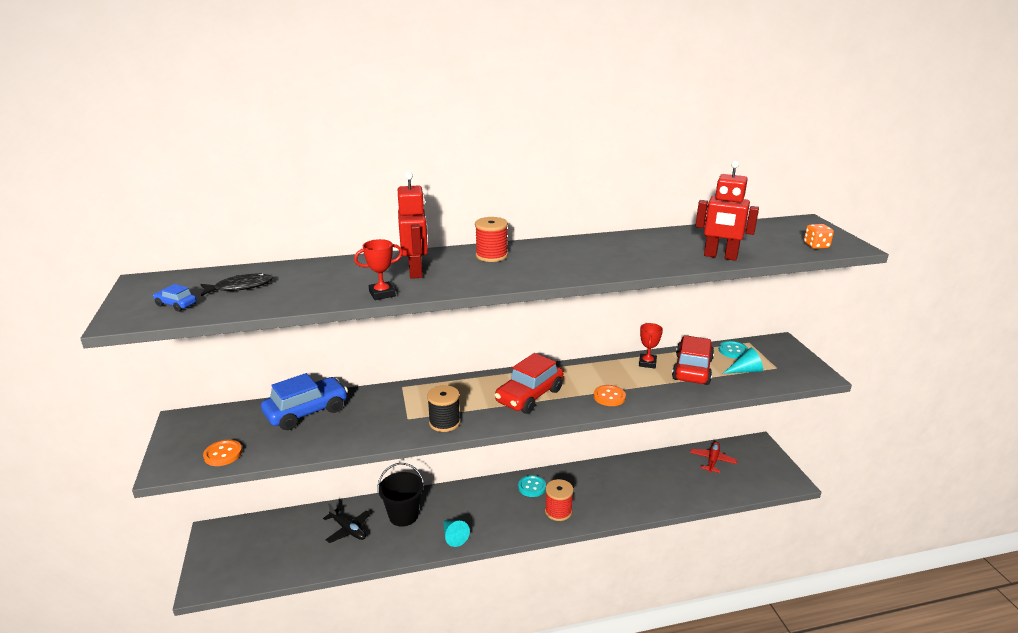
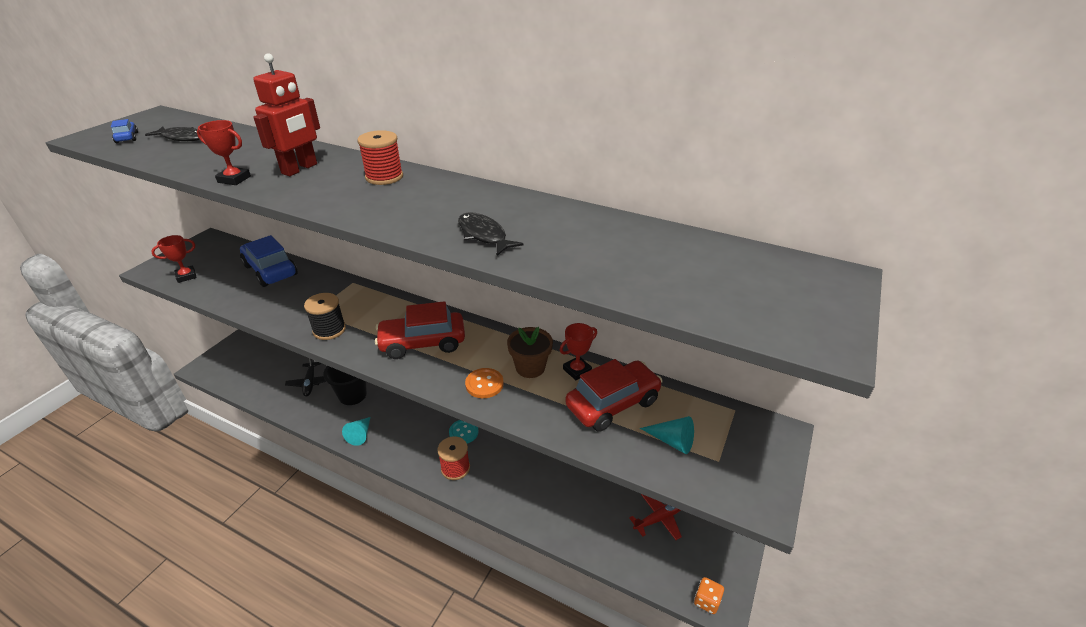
camera: 40 degrees right, 10 degrees up
(223, 454) = (186, 276): orange button -> red trophy
(307, 412) = (270, 270): blue car -> blue car turned 135 degrees counterclockwise
(620, 375) = (530, 367): none -> brown flower pot
(630, 262) = (484, 235): none -> black fish
(720, 256) = (596, 273): red robot -> none
(733, 351) = (696, 409): turquoise button -> none
(816, 246) = (768, 317): orange dice -> orange dice (706, 601)

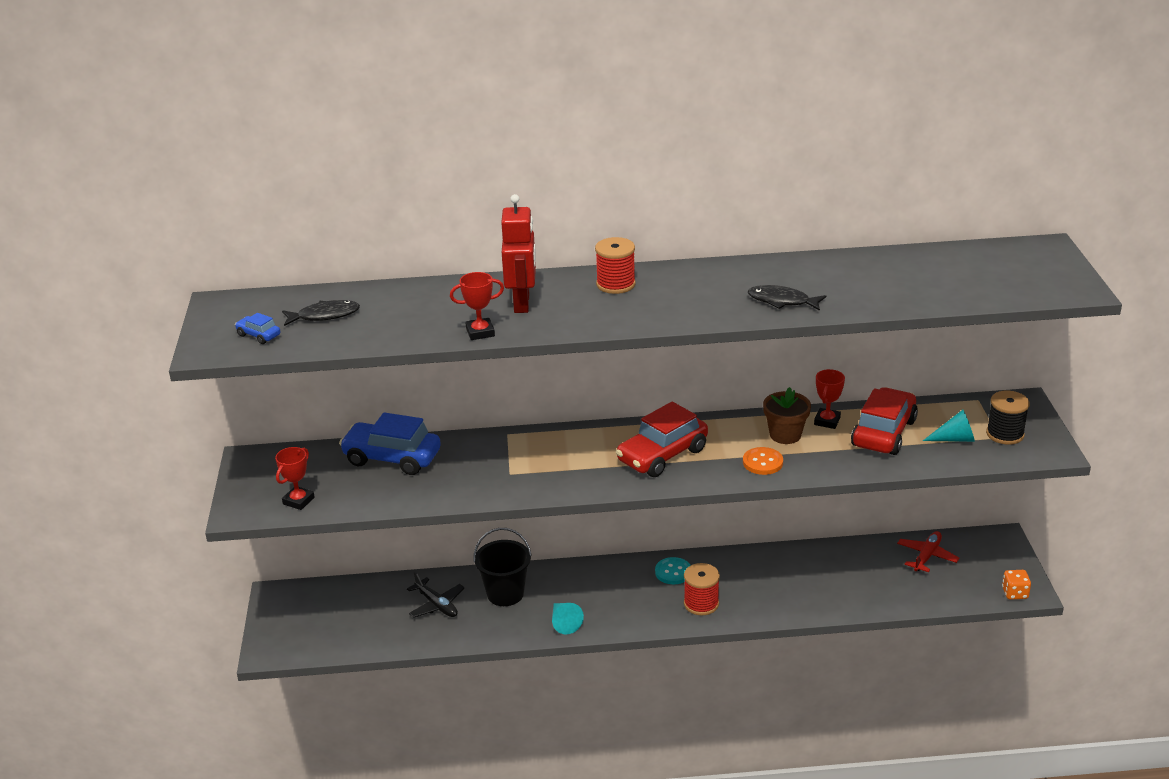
camera: 30 degrees left, 5 degrees down
(329, 330) = (553, 481): black spool -> black spool (1005, 434)

